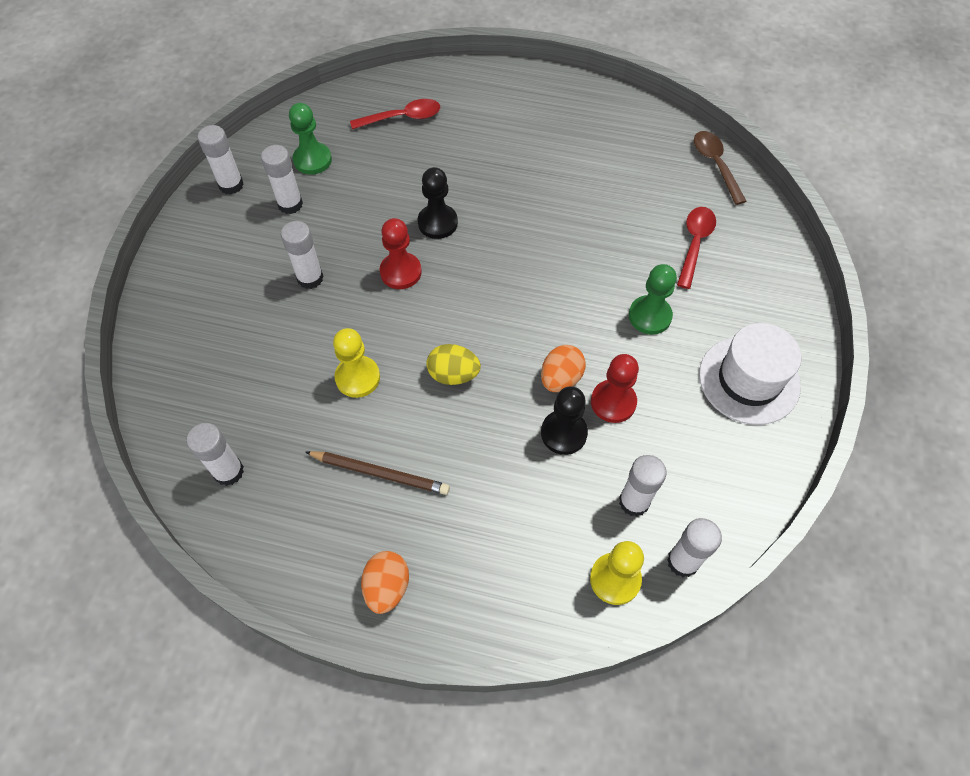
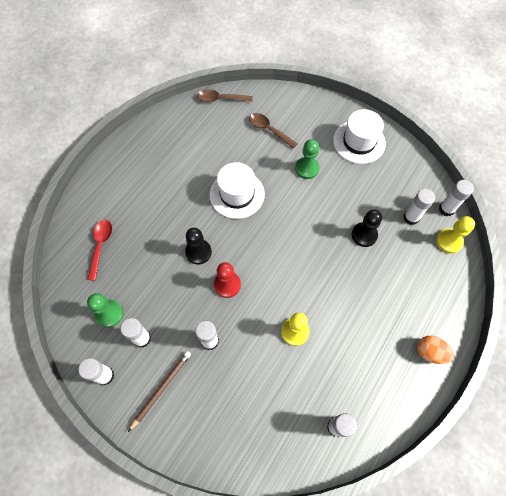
camera: 70 degrees left, 5 degrees up
(379, 473) = (362, 337): brown pencil -> brown pencil (161, 389)
(453, 374) = (310, 278): yellow egg -> none
(554, 238) = (237, 194): none -> white hat
(560, 378) = (331, 224): orange egg -> none
(613, 402) = (353, 205): red pawn -> none
(694, 243) = (269, 130): red spoon -> brown spoon

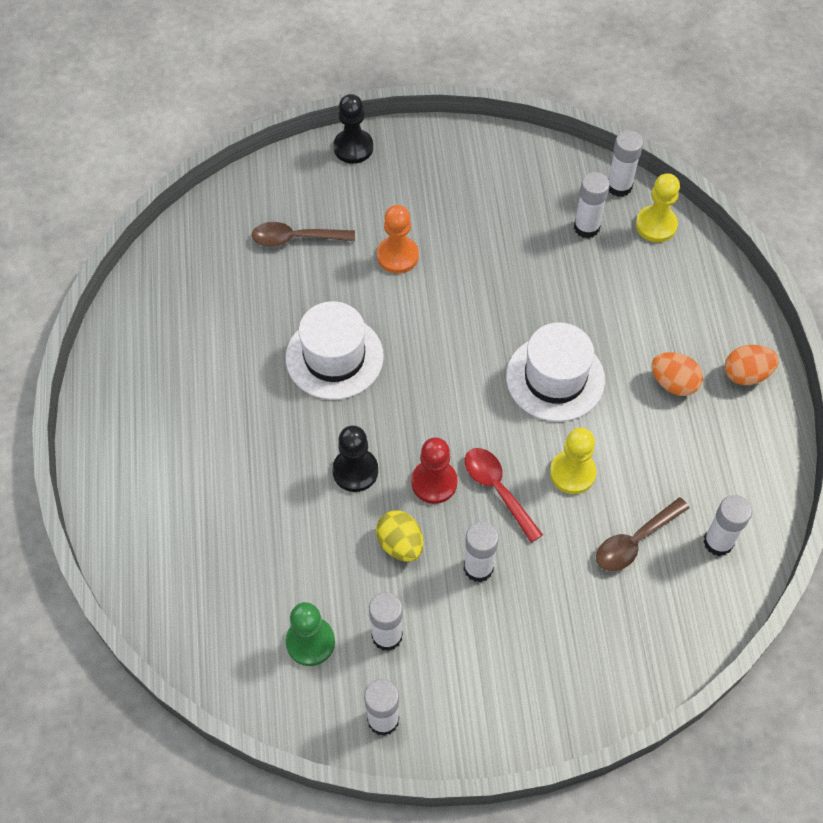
camera: 40 degrees left, 5 degrees down
(101, 246) = (207, 567): red spoon -> red spoon (497, 489)
(161, 389) = (473, 674): brown pencil -> none
(186, 301) = (400, 544): none -> yellow egg
(220, 99) = (182, 241): brown spoon -> brown spoon (635, 541)
(307, 168) = (397, 256): green pawn -> orange pawn
(359, 142) = (434, 172): white hat -> white hat (555, 378)
(364, 235) = (549, 291): black pawn -> black pawn (353, 147)
(386, 327) = (673, 383): none -> orange egg

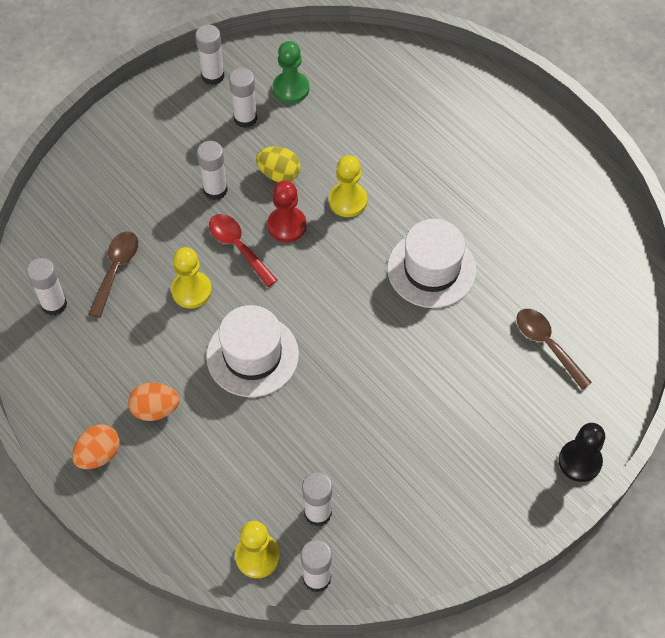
camera: 145 degrees right, 0 degrees up
(296, 238) = (547, 344): brown spoon -> brown spoon turned 90 degrees counterclockwise
(355, 471) = (348, 201): black pawn -> yellow pawn
(397, 256) = (454, 381): orange pawn -> none
(497, 489) = (238, 247): red spoon -> red spoon turned 150 degrees counterclockwise

